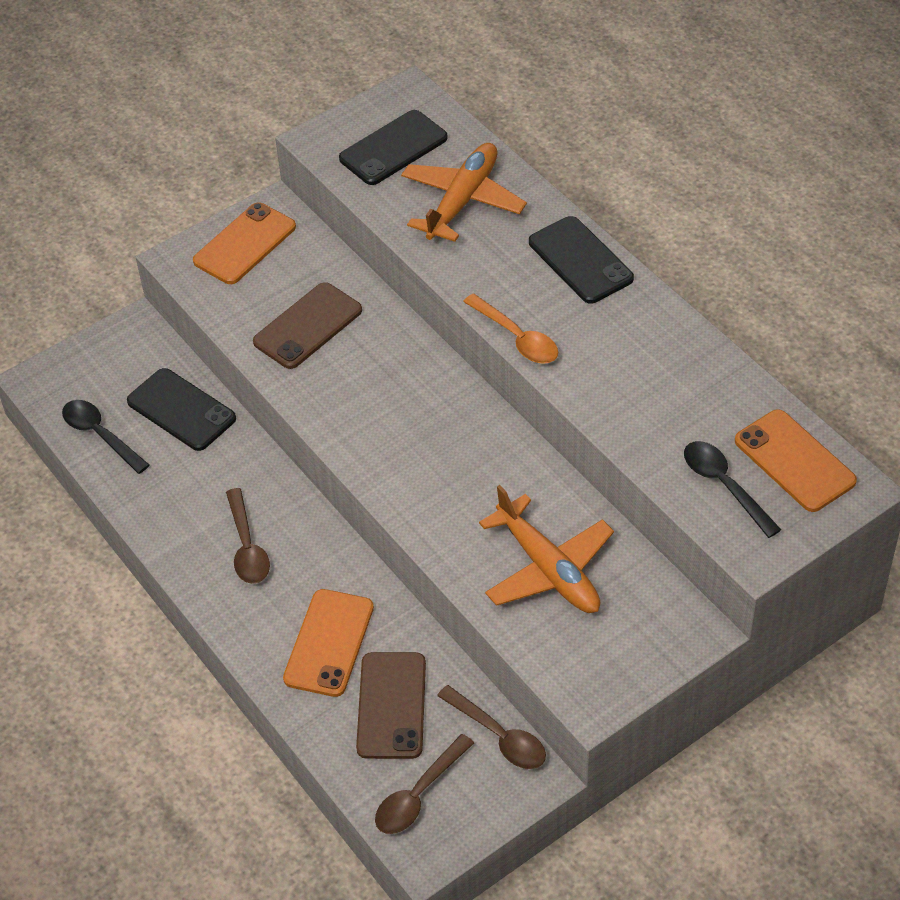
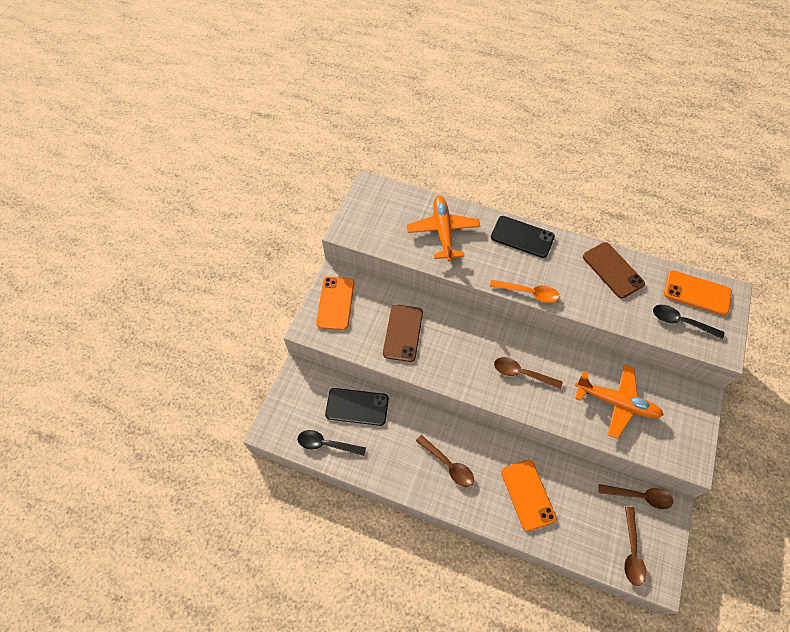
camera: 35 degrees left, 10 degrees up
(392, 705) = (582, 511): brown phone -> brown phone (613, 270)
(393, 148) = (387, 219): black phone -> none
(437, 461) = (522, 373): none -> brown spoon

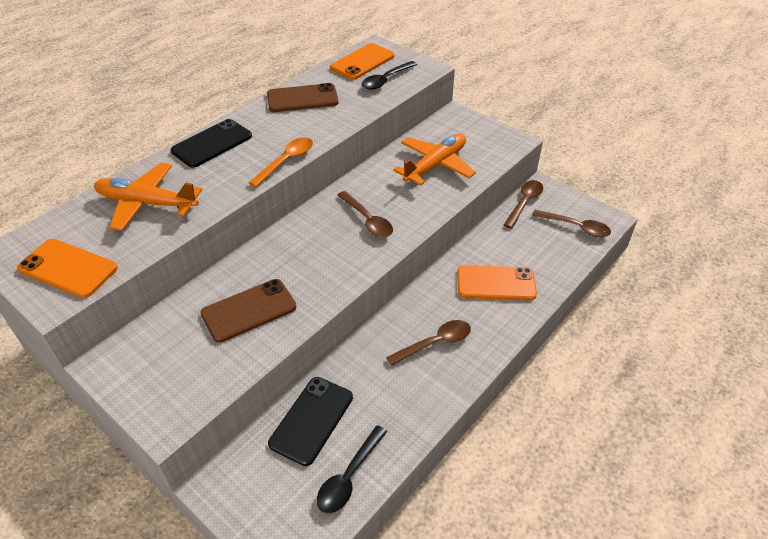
camera: 70 degrees left, 15 degrees down
(335, 303) = (148, 375): orange phone -> orange phone (68, 268)
(403, 333) = (249, 310): brown phone -> brown phone turned 60 degrees counterclockwise
(522, 373) = (367, 220): brown spoon -> brown spoon turned 75 degrees counterclockwise

